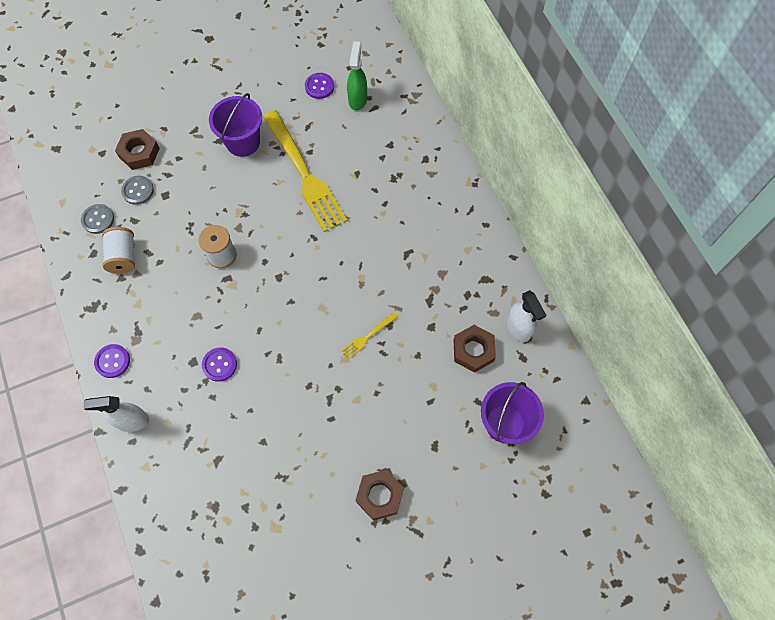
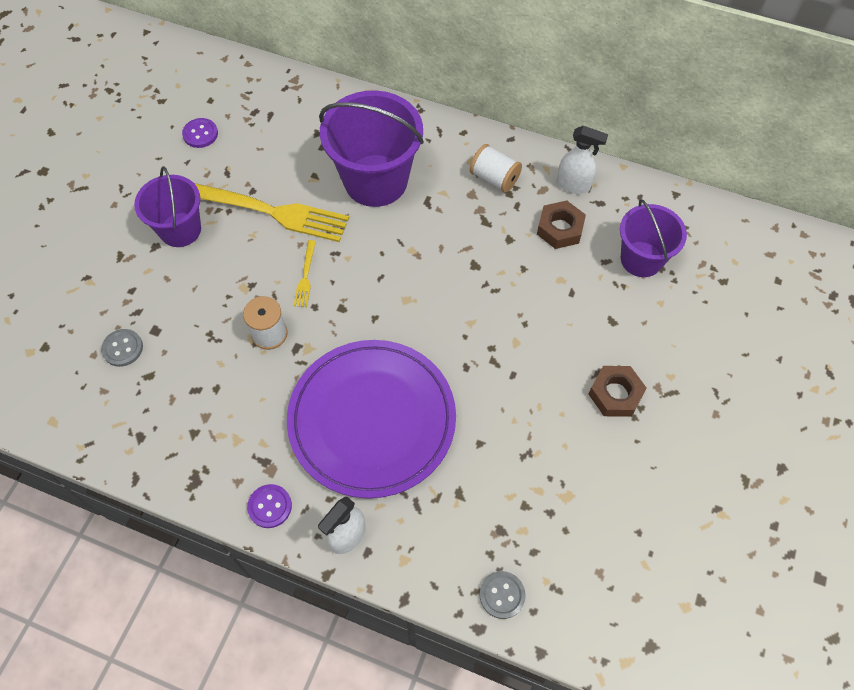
camera: 45 degrees left, 5 degrees down
(98, 219) = (110, 405): grey button -> grey button (502, 595)
(123, 257) = (175, 414): white spool -> white spool (494, 178)
(139, 153) = (85, 316): brown nut -> none
(219, 365) = (372, 420): purple button -> purple plate
(357, 99) = (247, 119): green spray bottle -> none
(367, 336) = (469, 289): yellow fork -> yellow fork (305, 276)
(390, 210) = (375, 180): none -> purple bucket

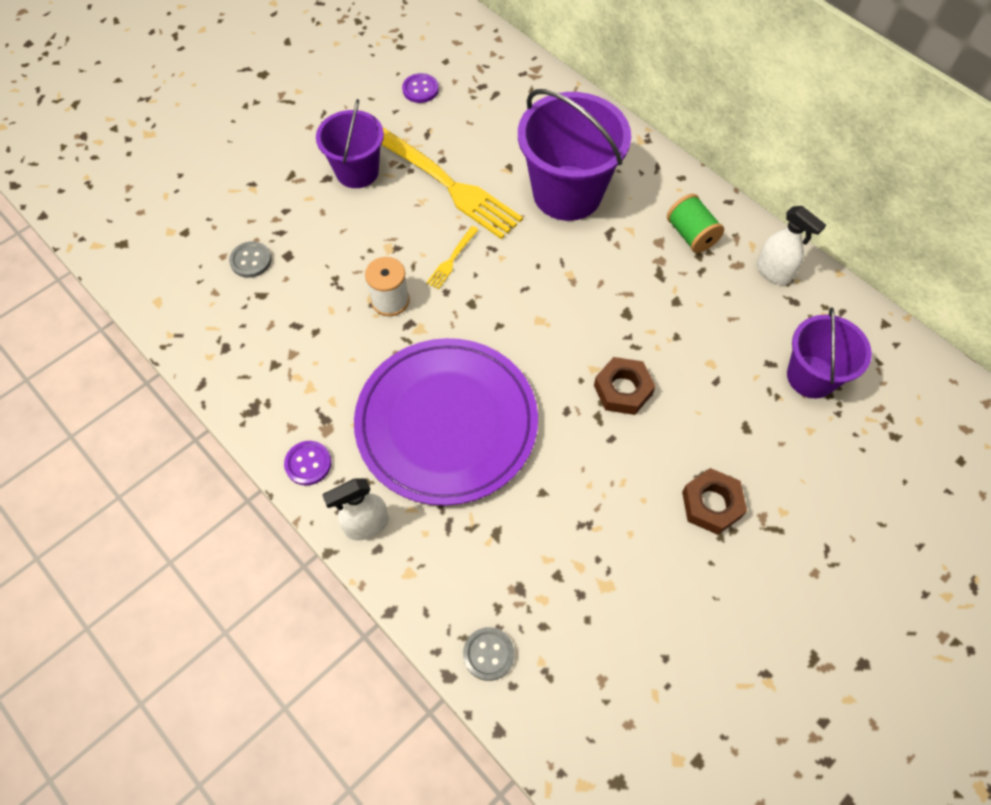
camera: 25 degrees right, 0 degrees up
(494, 178) = (691, 235): white spool -> green spool
(560, 229) = (736, 311): brown nut -> brown nut (623, 390)

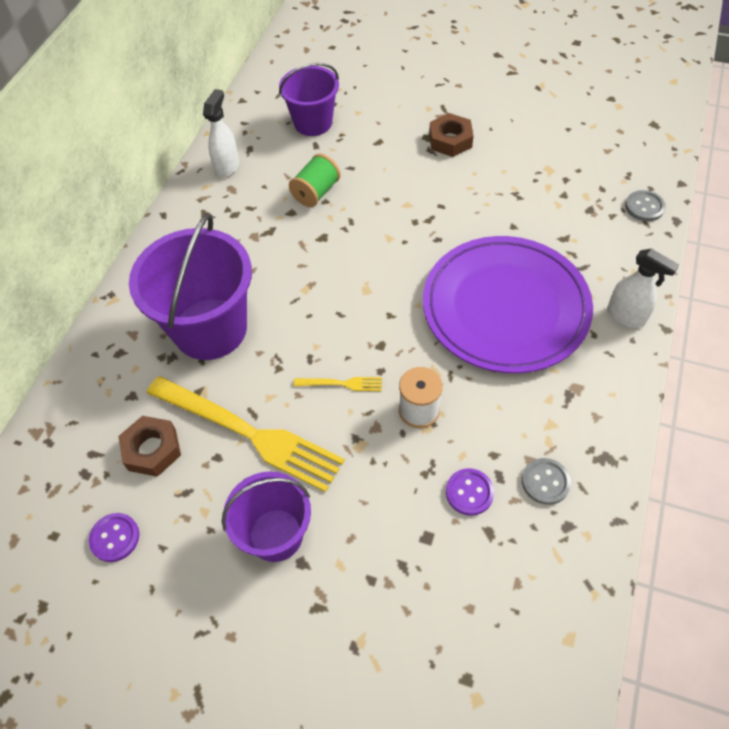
camera: 115 degrees left, 5 degrees down
(251, 260) = (456, 572): grey button -> grey button (545, 482)
(308, 463) = (615, 383): purple button -> purple button (469, 492)
(448, 184) = (249, 433): yellow fork -> yellow fork turned 105 degrees clockwise
(623, 390) = (395, 214): brown nut -> brown nut (152, 449)
(691, 235) = (215, 226): green spool -> green spool (316, 192)

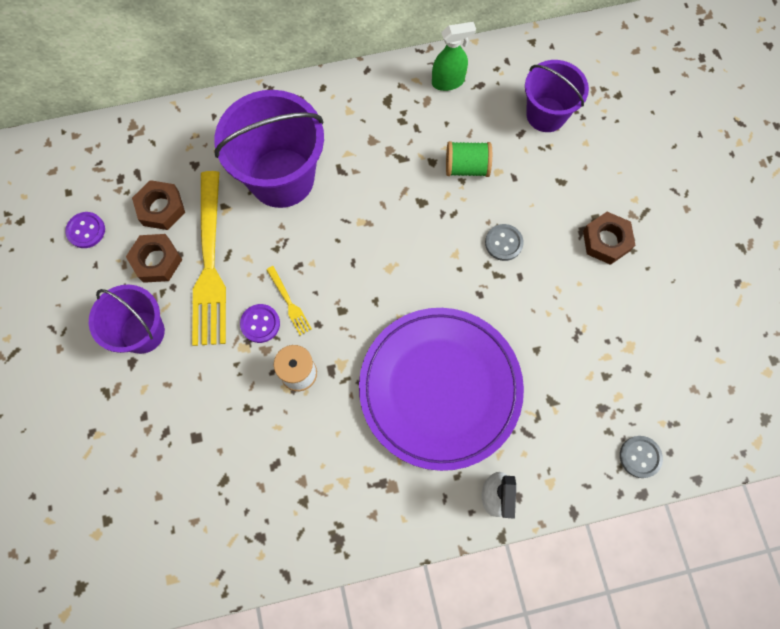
camera: 55 degrees right, 15 degrees up
(207, 482) = (156, 261): none -> brown nut
(227, 166) = (448, 82): white spray bottle -> green spray bottle
(469, 492) = (248, 449): purple button -> purple button (260, 324)
(545, 482) = (289, 502): grey button -> grey button (503, 243)

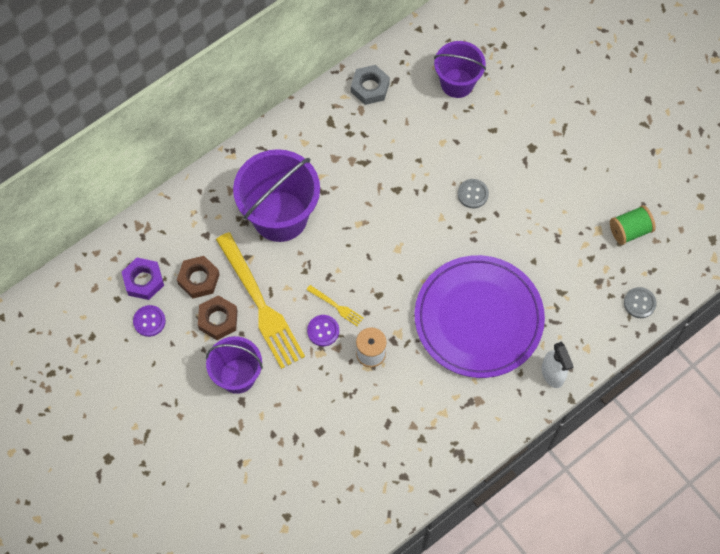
camera: 25 degrees left, 5 degrees down
(104, 185) = (143, 281): none -> purple nut
(448, 82) = (370, 87): green spray bottle -> grey nut
(467, 167) = (417, 149): green spool -> green spool (629, 230)
(606, 241) = (546, 160): brown nut -> none

